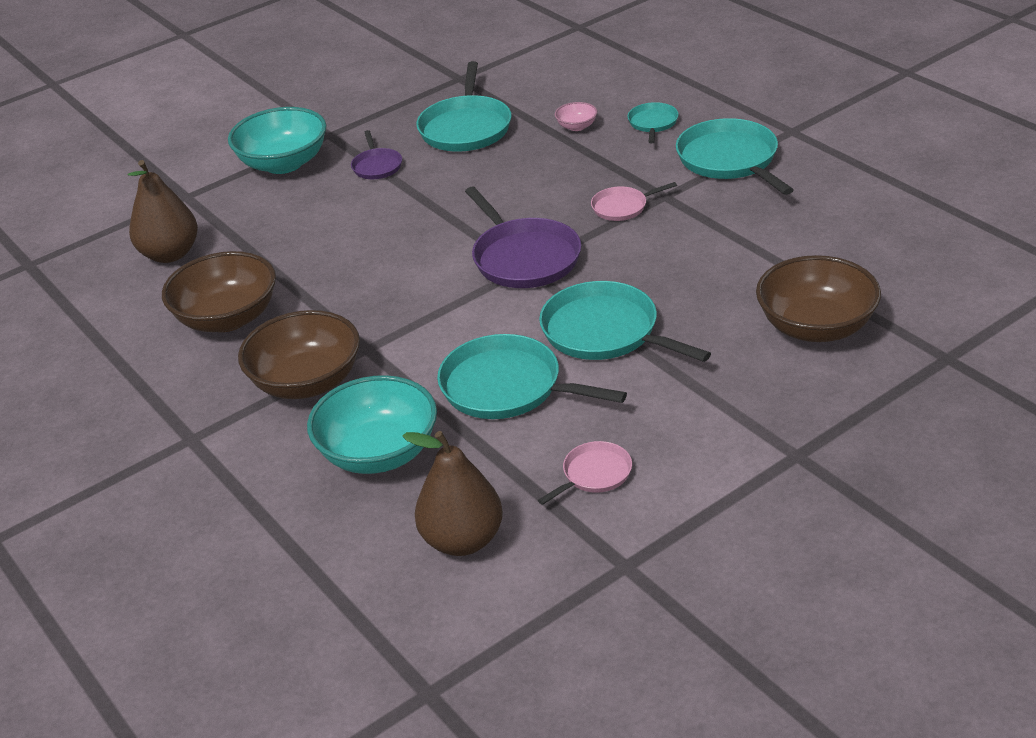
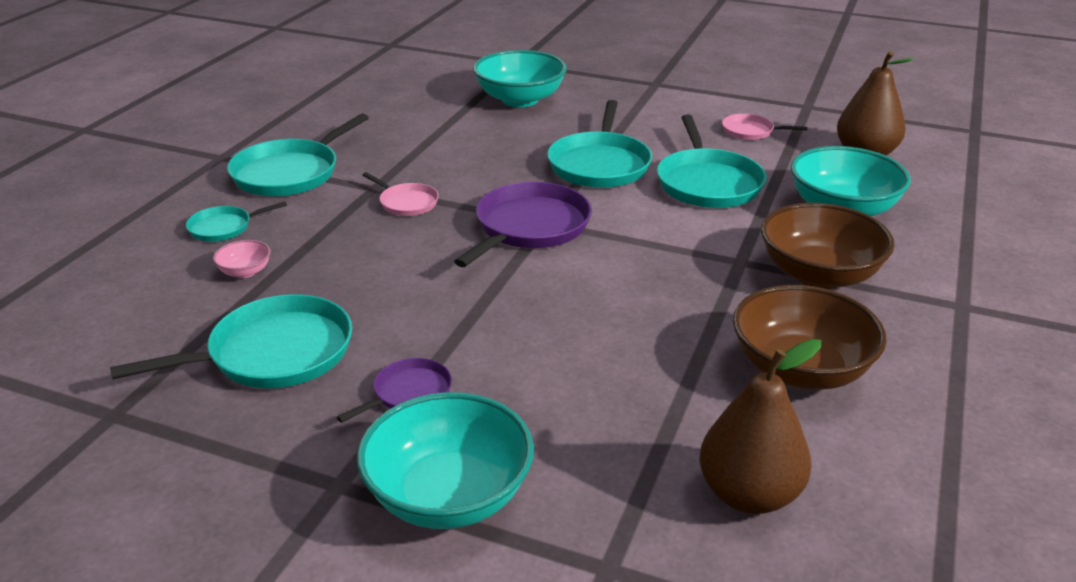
camera: 125 degrees left, 5 degrees down
(816, 327) = (520, 100): brown bowl -> turquoise bowl

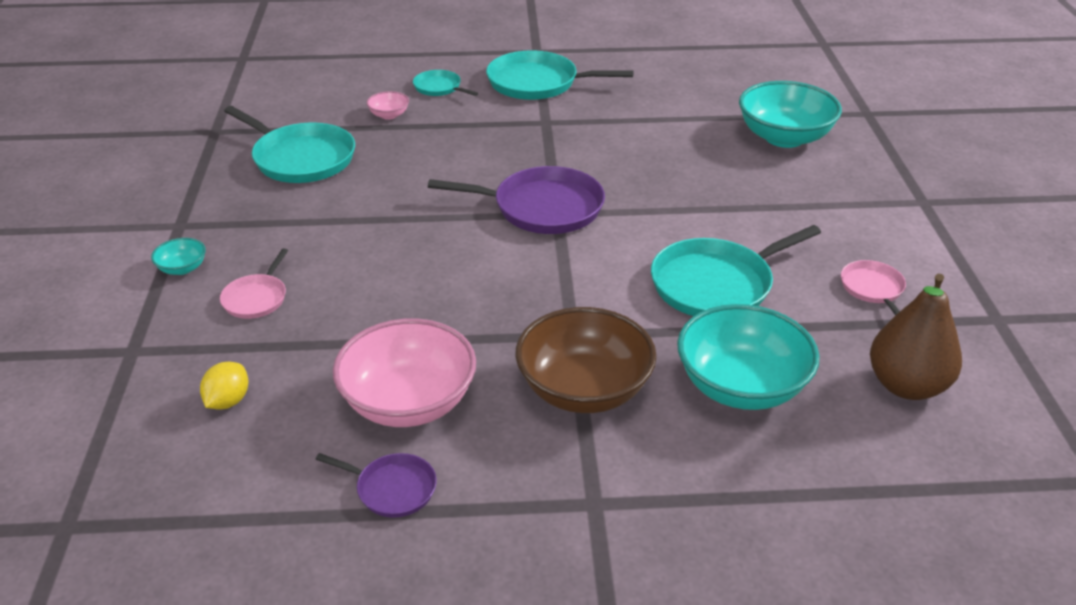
camera: 65 degrees right, 5 degrees up
(406, 203) = (534, 142): pink pan -> pink pan (256, 298)
(409, 393) = (282, 221): purple pan -> purple pan (392, 489)
(449, 496) = (182, 268): turquoise bowl -> turquoise bowl, size x0.44
(599, 164) = (693, 213): turquoise pan -> none
(749, 495) = (228, 401): brown pear -> yellow lemon
(800, 370) = (408, 402): brown bowl -> pink bowl

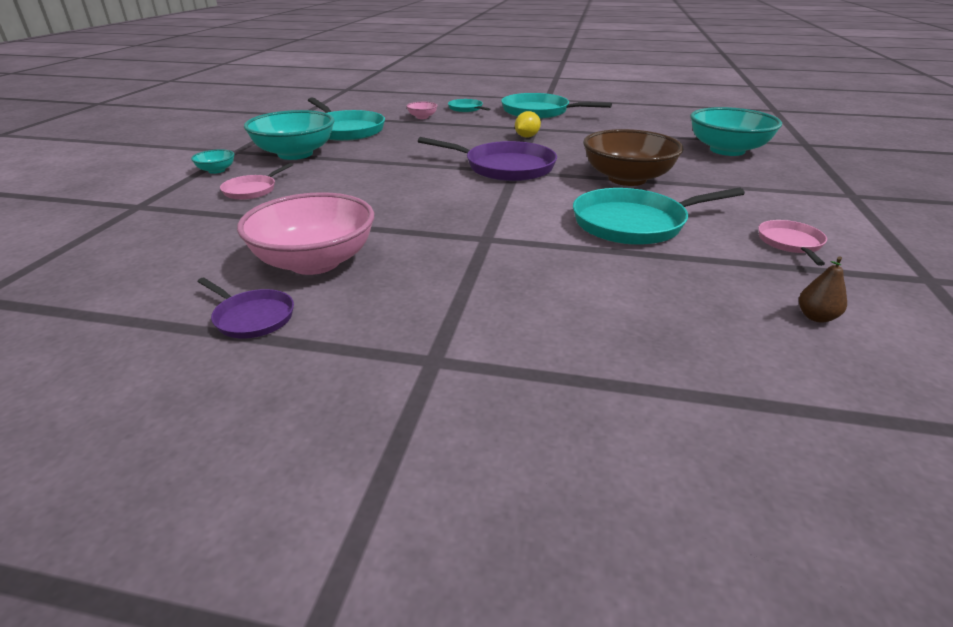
camera: 15 degrees right, 5 degrees down
(228, 401) = (175, 242): yellow lemon -> yellow lemon (527, 136)
(584, 389) = (475, 274): brown bowl -> brown bowl (627, 179)
(741, 386) = (631, 293): turquoise bowl -> turquoise bowl (295, 154)
(906, 385) = (816, 317): brown pear -> brown pear, size x0.44

